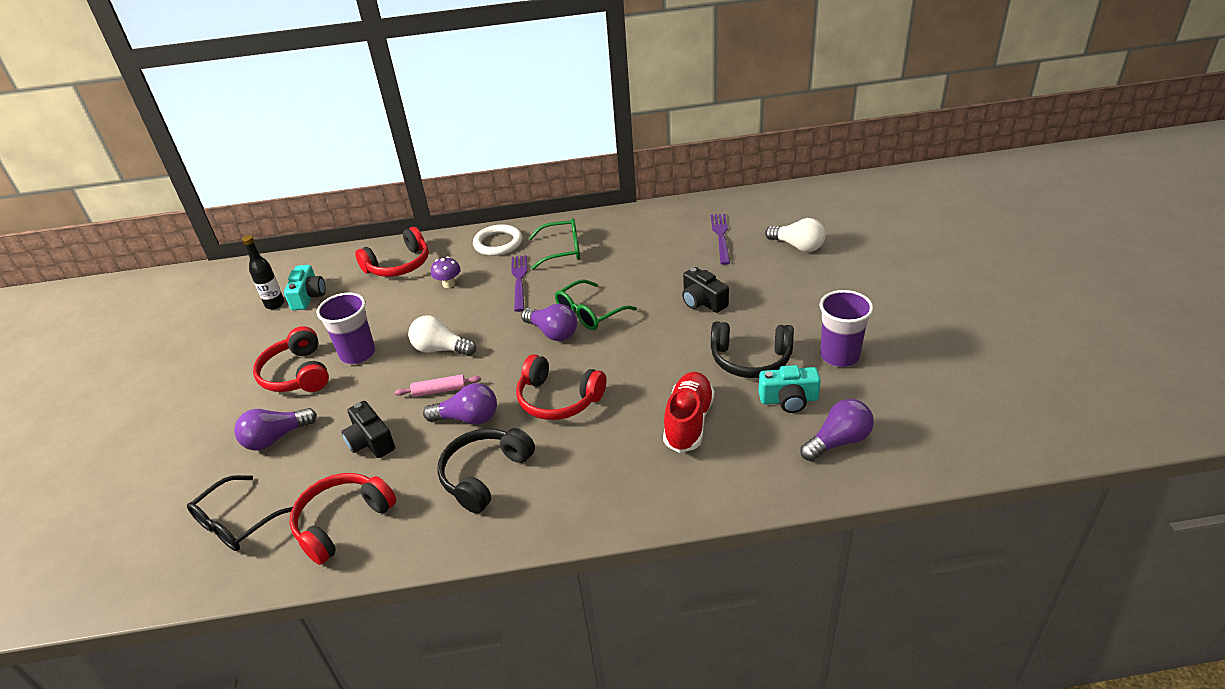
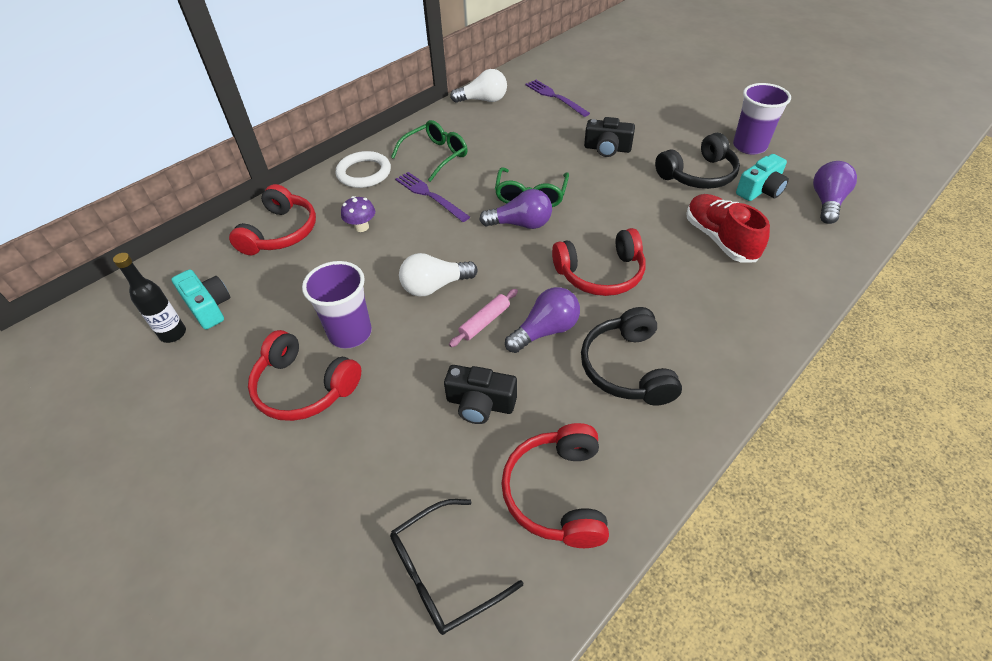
camera: 40 degrees left, 10 degrees up
(237, 523) = (444, 573): black glasses -> black glasses turned 60 degrees clockwise
(276, 438) = (369, 462): purple light bulb -> none
(797, 246) = (620, 84): white light bulb -> white light bulb (483, 100)

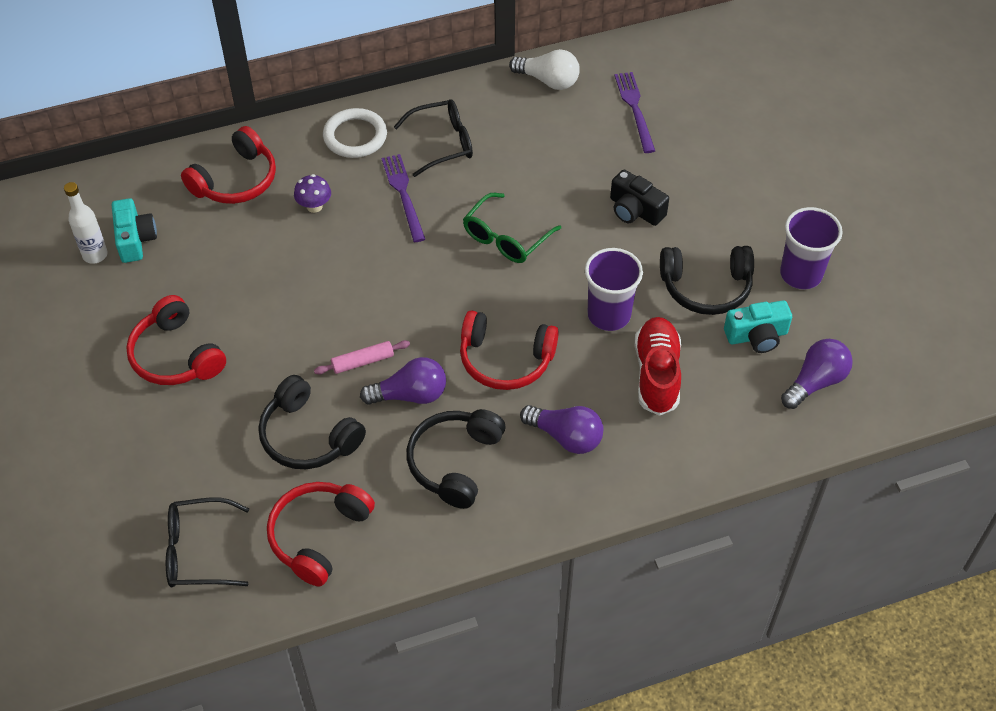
camera: 25 degrees right, 5 degrees up
(173, 334) = (95, 255): black bottle -> white bottle
(350, 333) = (240, 320): purple cup -> purple cup (609, 315)
(435, 156) = (442, 143): green glasses -> black glasses
(435, 286) = (342, 304): white light bulb -> none
(480, 404) = (308, 436): black camera -> black headphones
(521, 224) = (470, 269): purple light bulb -> purple light bulb (566, 437)

